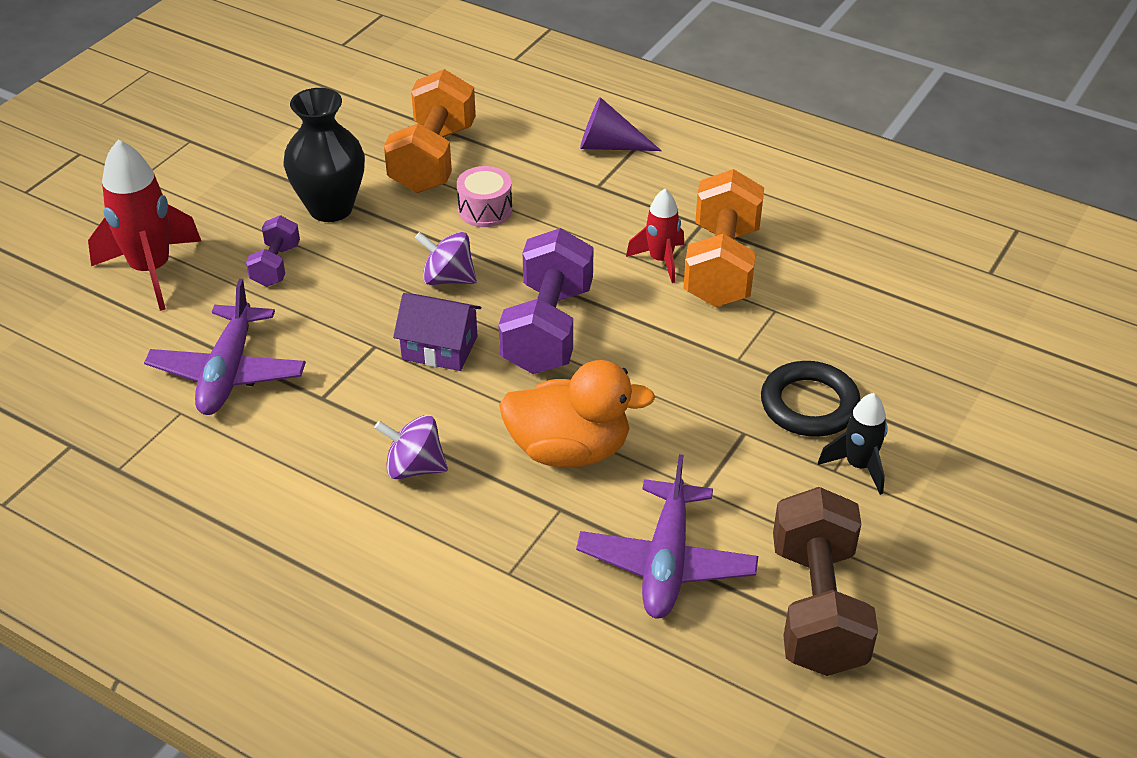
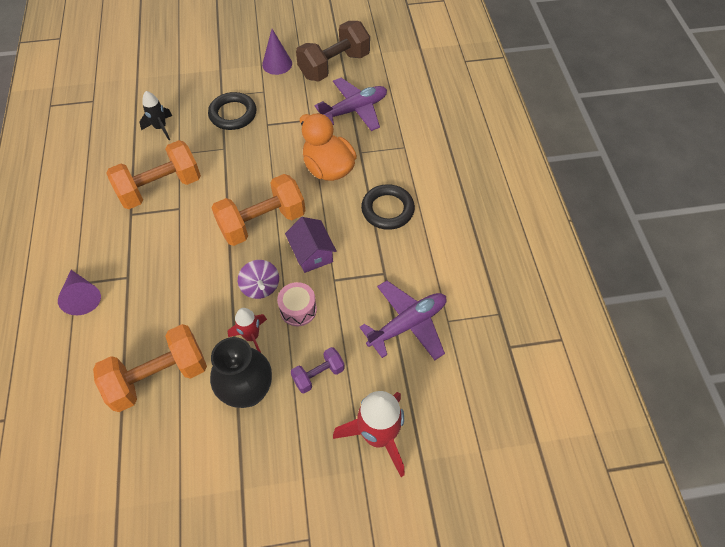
camera: 130 degrees left, 15 degrees up
(414, 467) = (387, 209): purple spinning top -> black ring
(485, 210) = (189, 313): pink drum -> pink drum (298, 309)
(547, 329) = (262, 222): purple dumbbell -> orange dumbbell
(660, 260) = (174, 212): red rocket -> red rocket (252, 337)
(858, 466) = (255, 86): black rocket -> black rocket (160, 128)
(897, 527) = (277, 64): none -> purple cone

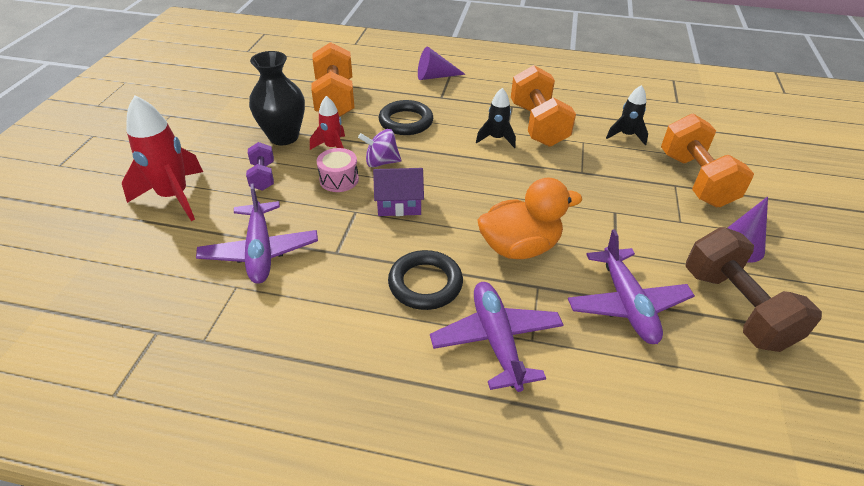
camera: 110 degrees right, 15 degrees down
(193, 212) = (496, 139): none -> black rocket
(233, 114) = (639, 188): black ring -> black ring (406, 122)
(262, 222) = (460, 178): orange dumbbell -> orange dumbbell (695, 180)
(413, 162) = (496, 340): none -> purple plane

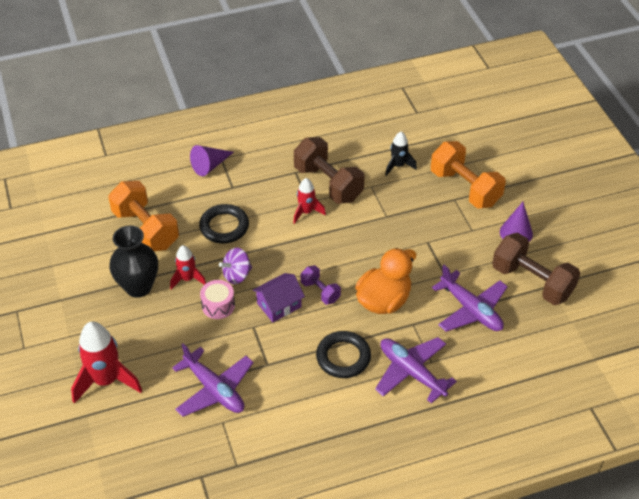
camera: 30 degrees left, 5 degrees up
(263, 176) = (157, 331): purple dumbbell -> purple dumbbell (320, 291)
(496, 139) = (306, 212): black rocket -> red rocket
(538, 125) = (328, 184): orange dumbbell -> brown dumbbell

